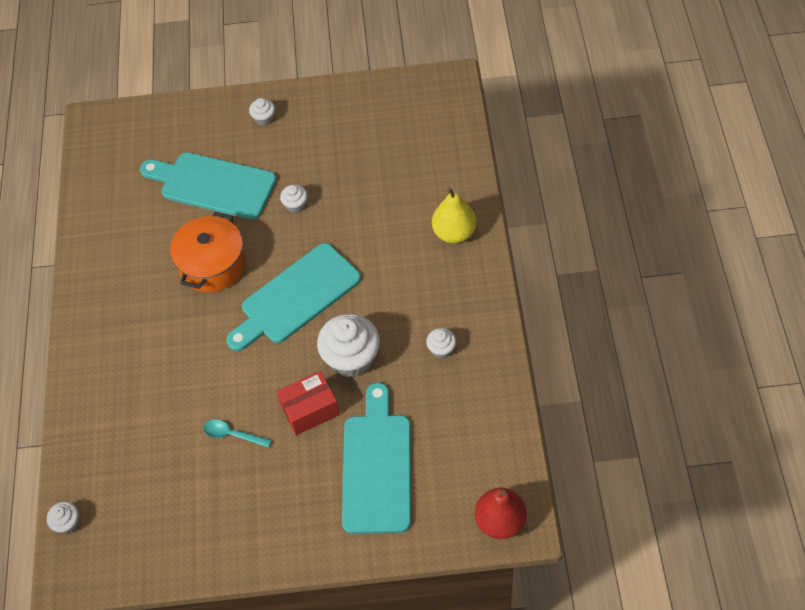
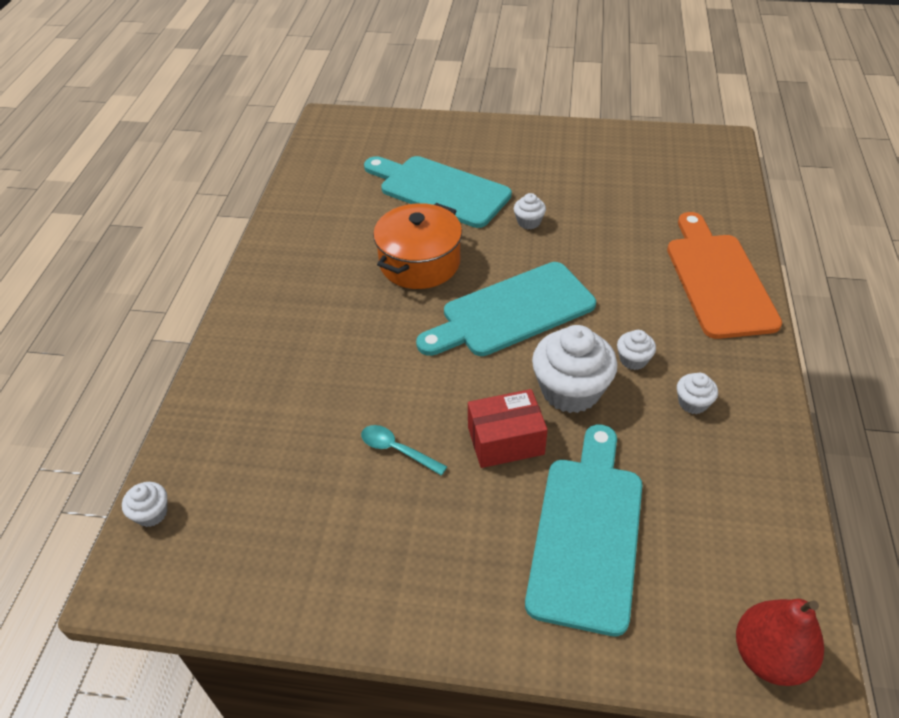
camera: 10 degrees right, 10 degrees down
(264, 118) = (509, 142): white cupcake -> white cupcake (633, 360)
(454, 233) = (718, 280): yellow pear -> orange cutting board

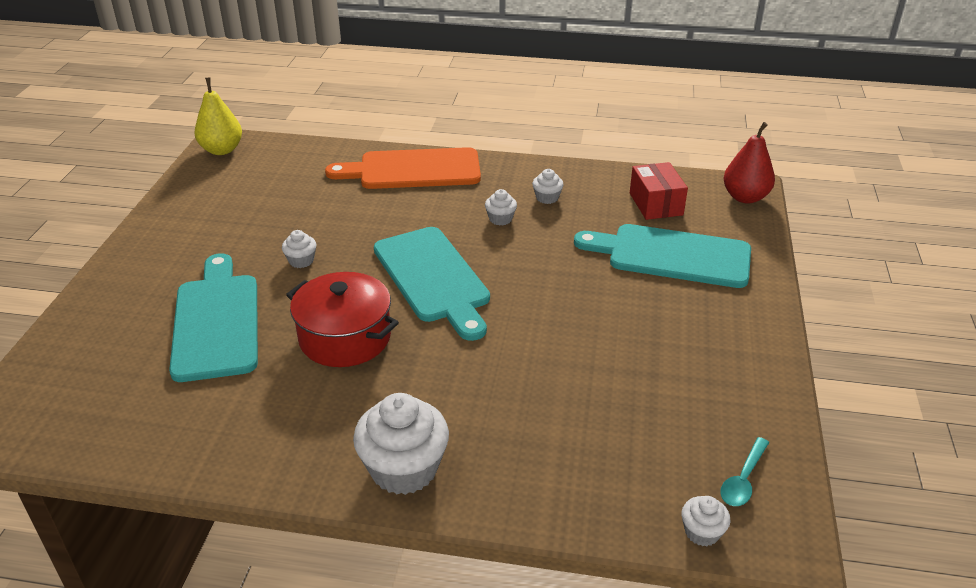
camera: 90 degrees left, 10 degrees down
(397, 450) = (603, 352): turquoise spoon -> turquoise spoon (743, 480)
(420, 263) = (345, 337): orange pot -> red pot
(439, 190) = (217, 321): turquoise cutting board -> turquoise cutting board turned 135 degrees clockwise
(505, 441) = (589, 289): red box -> red box (656, 204)
(570, 390) = (533, 252): white cupcake -> white cupcake (404, 469)
(707, 144) = (222, 150): none -> yellow pear

